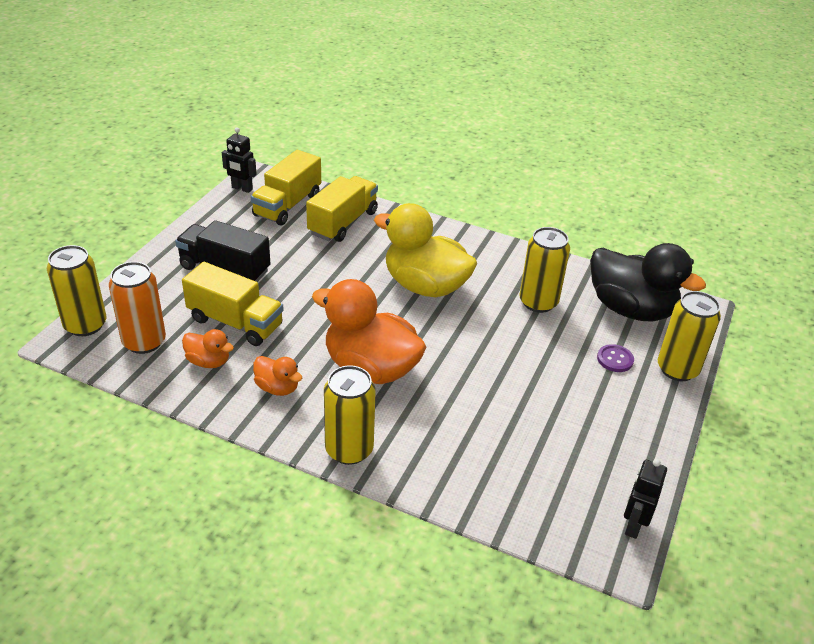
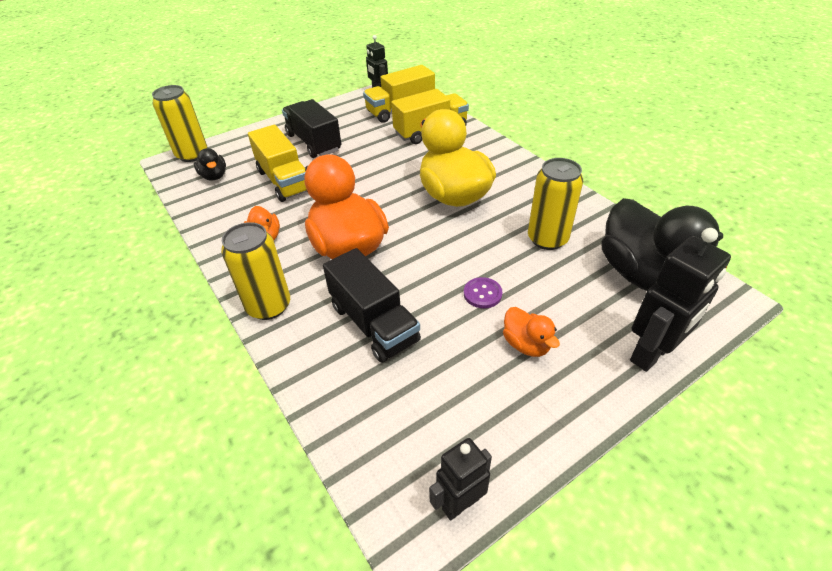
camera: 35 degrees right, 5 degrees up
(144, 342) = (214, 176): orange can -> black duck
(208, 362) = (239, 202): orange duck -> orange duck (526, 344)
(458, 427) = (374, 323): none -> black truck
(615, 359) = (585, 318): purple button -> purple button (482, 294)
(677, 369) = (651, 354): yellow can -> black robot

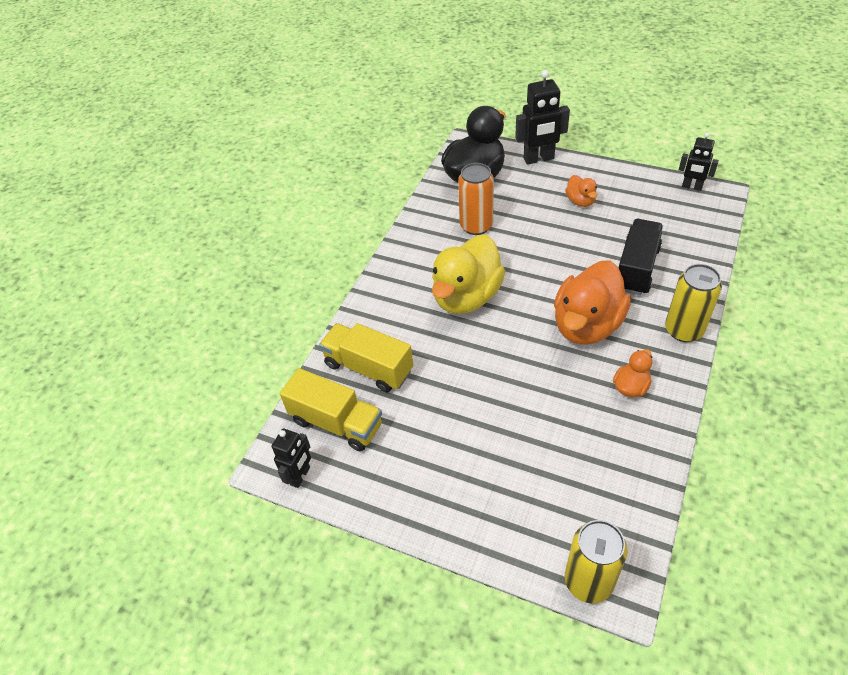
camera: 120 degrees left, 5 degrees up
(214, 176) = (600, 512): black duck -> none
(284, 181) = (551, 435): yellow truck -> none
(314, 142) = (465, 462): black truck -> none
(482, 294) = (560, 233): purple button -> none
(526, 344) = (580, 201): orange duck -> orange duck turned 135 degrees clockwise
(547, 239) = (476, 226): yellow can -> orange can
(651, 354) = (538, 159): black robot -> black robot turned 150 degrees clockwise

